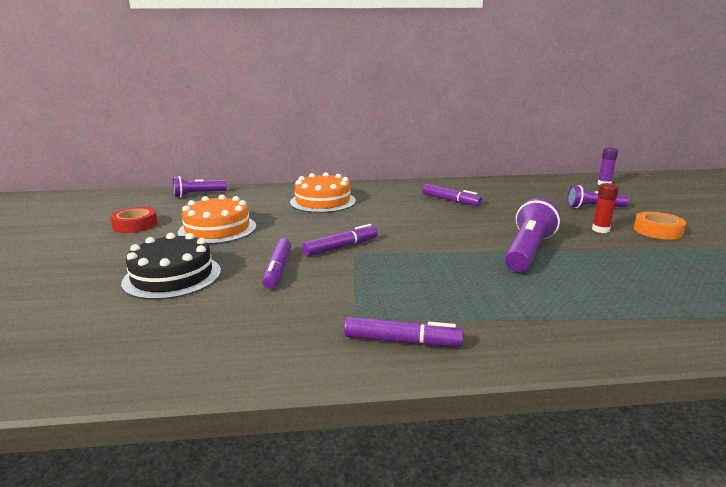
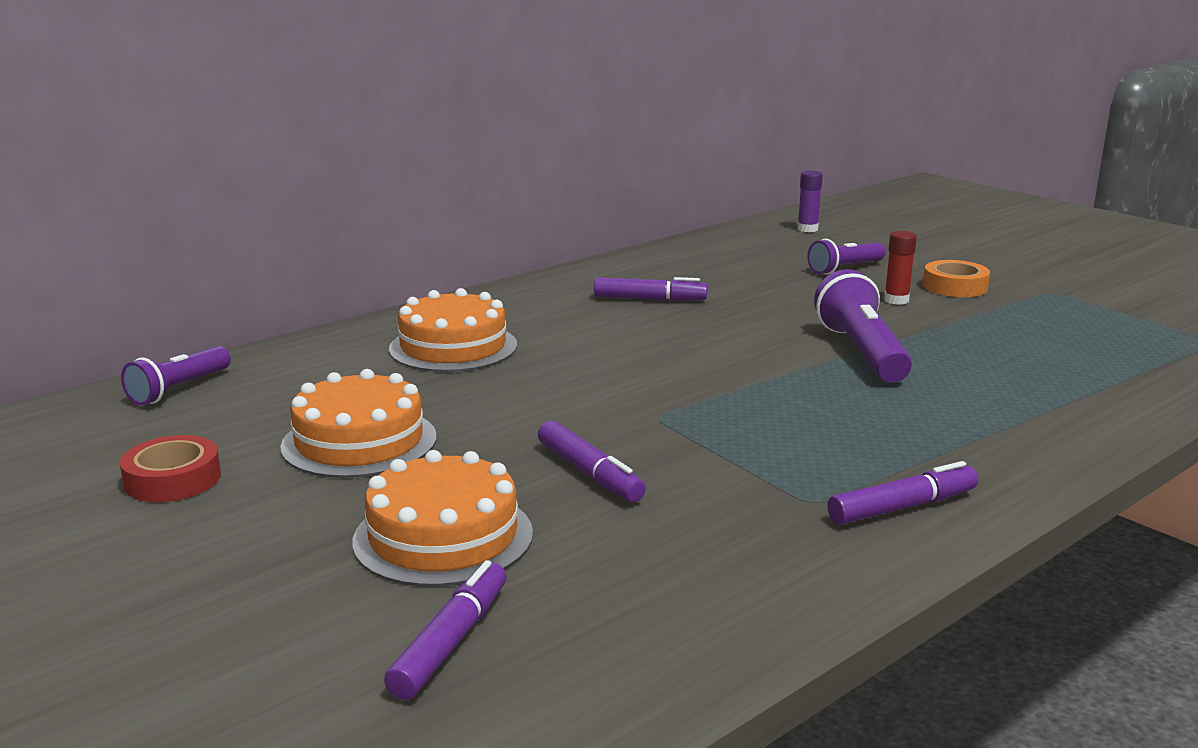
camera: 35 degrees left, 0 degrees up
(172, 276) = (443, 537): black cake -> orange cake
(341, 247) = (620, 413): purple marker -> purple marker (451, 642)

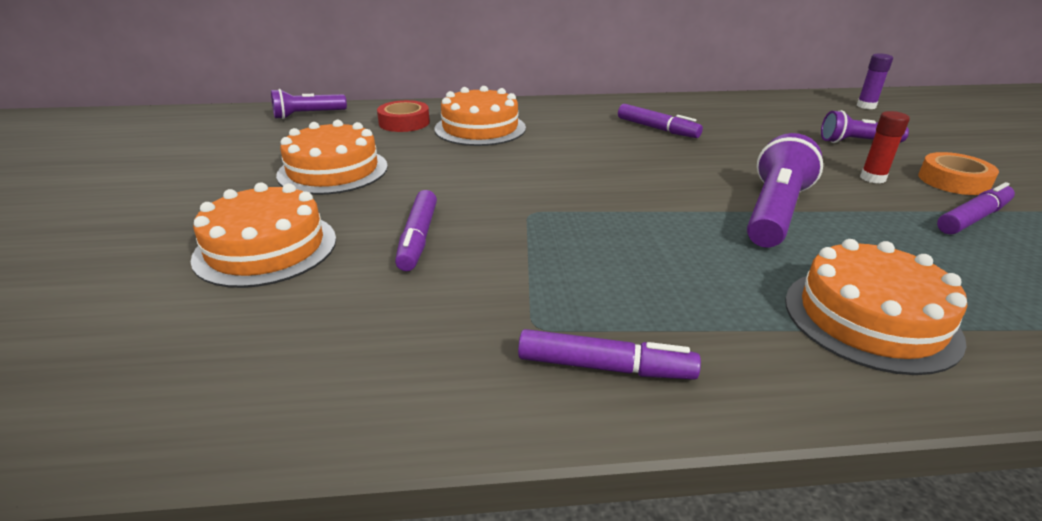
camera: 35 degrees right, 10 degrees up
(173, 479) = (218, 162): red tape -> red tape (404, 122)
(451, 642) = (142, 324): purple marker -> purple marker (973, 218)
(1021, 411) = (870, 318): none -> orange cake

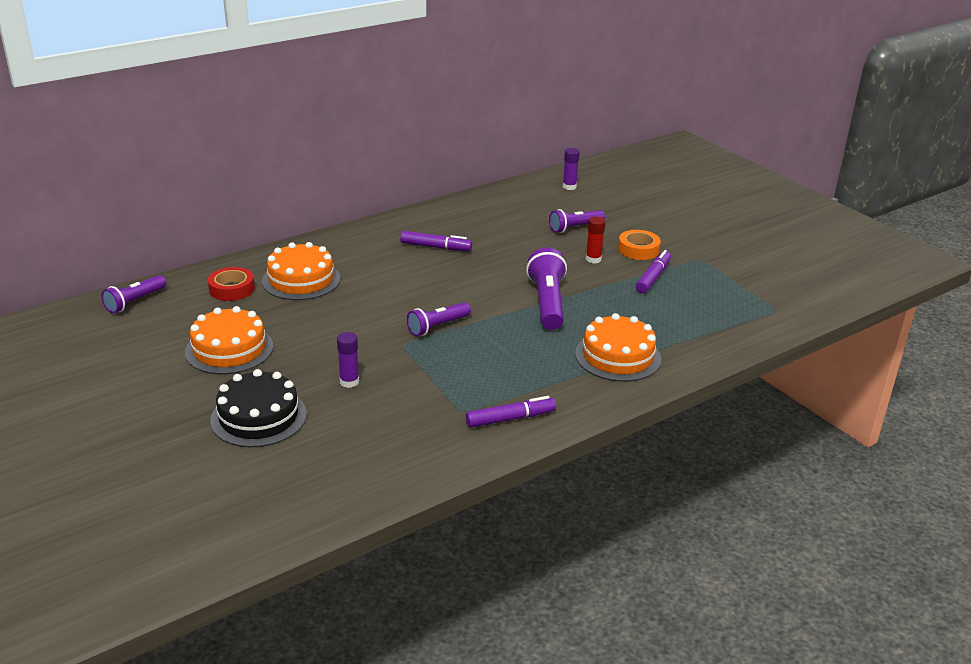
camera: 30 degrees left, 0 degrees up
(266, 248) = (258, 417): orange cake -> black cake
(418, 238) = (349, 382): purple marker -> purple glue stick
(593, 204) = (437, 326): none -> purple flashlight

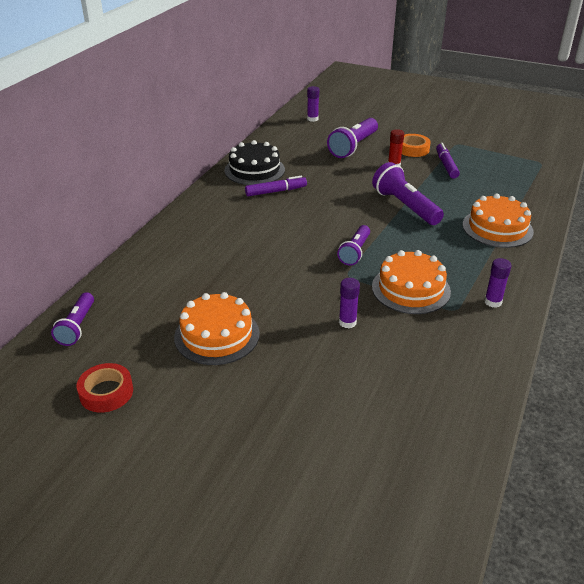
camera: 30 degrees left, 5 degrees up
(232, 289) = (154, 282): red tape -> red tape (106, 392)
(258, 417) = (315, 384): black cake -> black cake (254, 170)
(301, 280) = (204, 253): orange cake -> orange cake (411, 289)
(510, 419) = (493, 302): purple marker -> purple glue stick
(575, 228) = (353, 147): purple flashlight -> purple flashlight, size x1.56

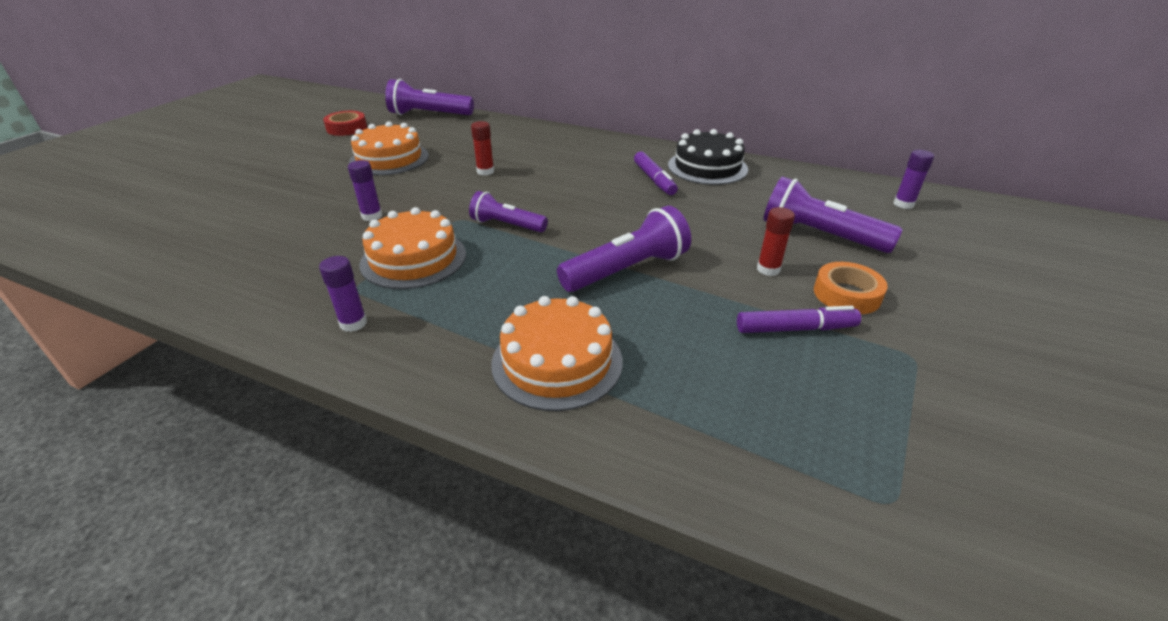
camera: 90 degrees right, 0 degrees up
(77, 326) = (429, 115): purple flashlight -> purple flashlight, size x1.56
(255, 270) = (485, 171): none -> red glue stick

